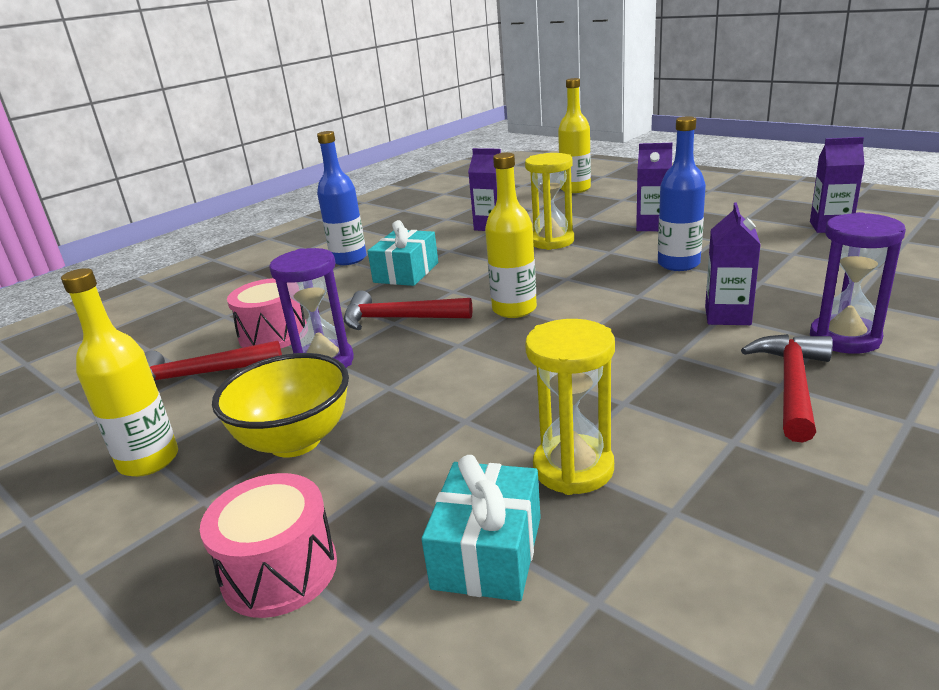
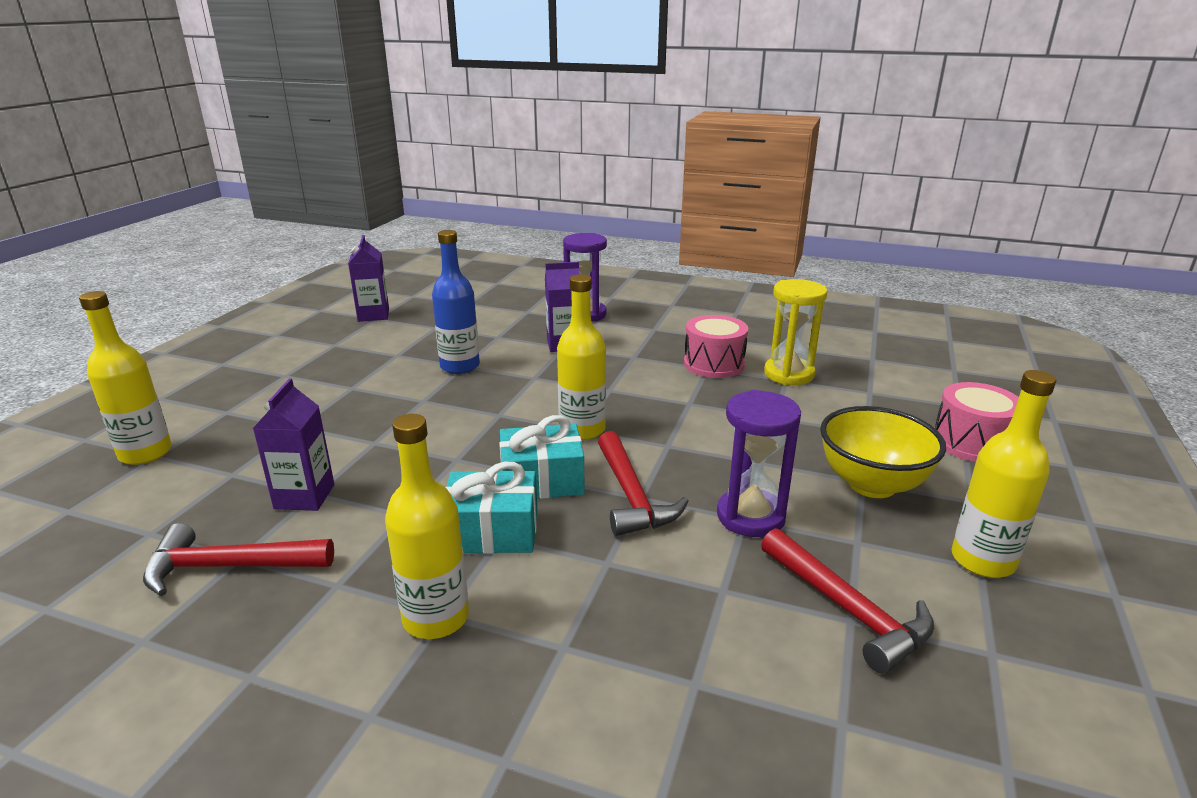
camera: 115 degrees left, 0 degrees up
(273, 334) = (719, 589): pink drum -> pink drum (714, 364)
(349, 259) = (436, 618): blue bottle -> yellow bottle
(488, 552) = (878, 386): turquoise gift -> turquoise gift (542, 480)
(551, 241) = (383, 438): yellow hourglass -> none
(653, 226) = (345, 385): purple carton -> none
(792, 385) = (652, 326): red hammer -> red hammer (229, 567)

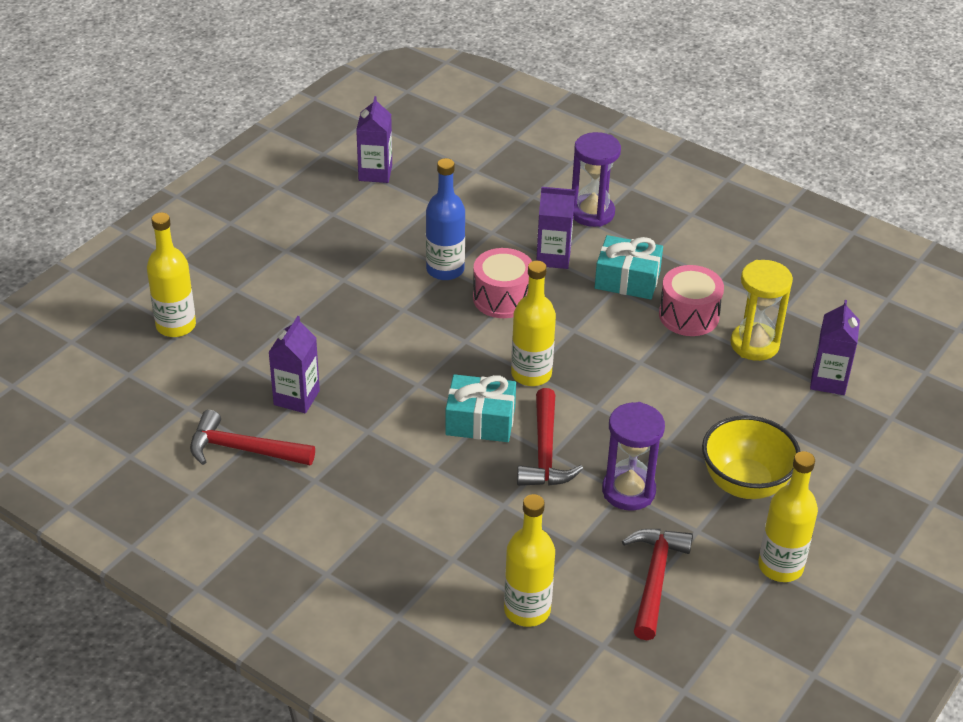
camera: 15 degrees right, 15 degrees up
(436, 618) = (376, 520): yellow bottle -> yellow bottle (527, 610)
(492, 531) = (429, 460): turquoise gift -> turquoise gift (627, 280)
(848, 610) = (654, 579): red hammer -> red hammer turned 150 degrees counterclockwise
(877, 388) = (828, 381): none -> purple carton
(971, 443) = (866, 461): pink drum -> pink drum (502, 298)

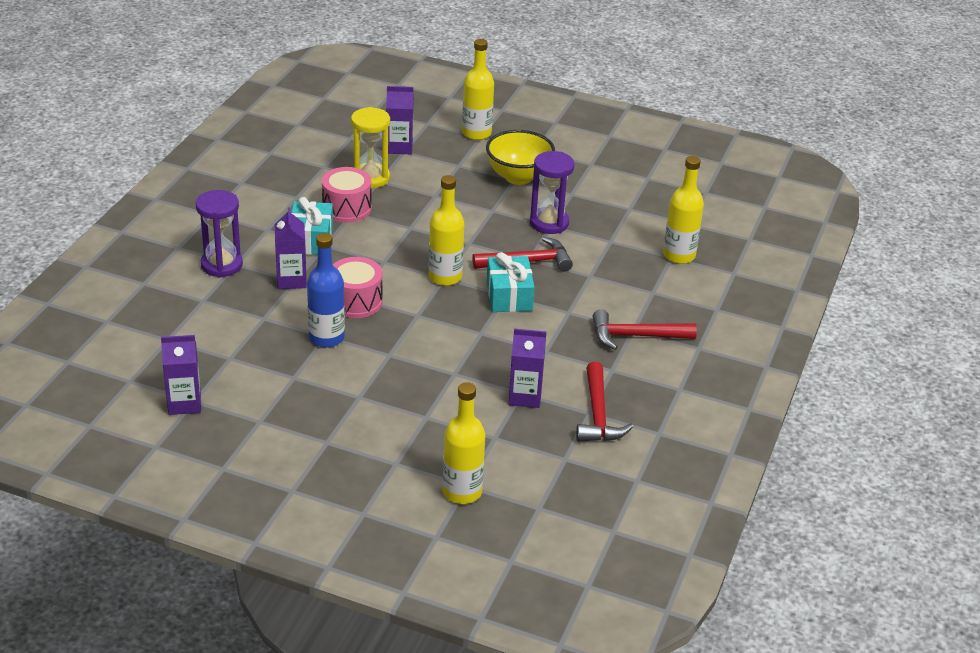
camera: 105 degrees left, 5 degrees down
(654, 579) = (623, 208): red hammer -> red hammer (635, 336)
(780, 566) = (586, 162): yellow bottle -> yellow bottle (476, 133)

